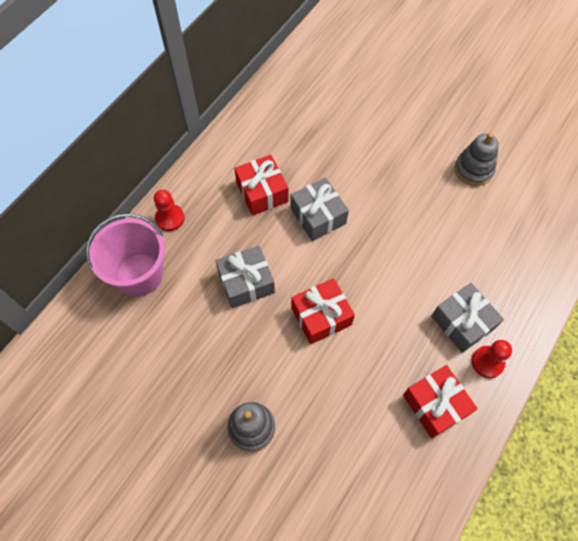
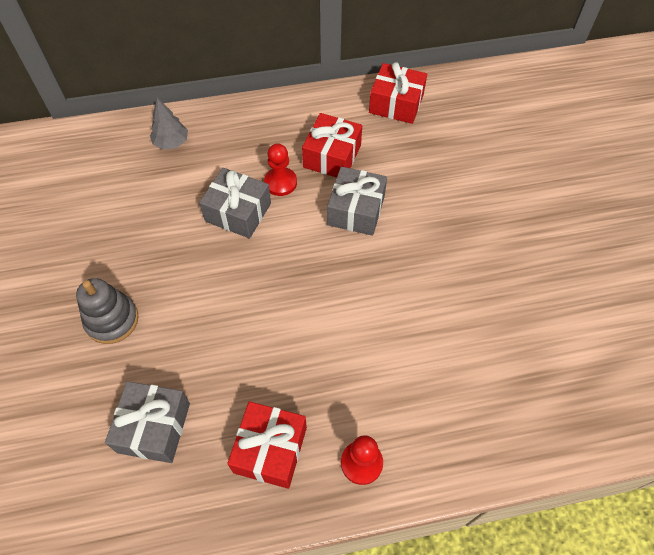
camera: 45 degrees right, 5 degrees down
(139, 274) = (171, 142): pink bucket -> grey tree
(170, 218) = (239, 121): red pawn -> red pawn (280, 182)
(321, 316) = (263, 288): red gift -> red gift (396, 104)
(462, 322) = (379, 407): grey gift -> grey gift (154, 427)
(473, 170) = (553, 288): grey stacking toy -> none

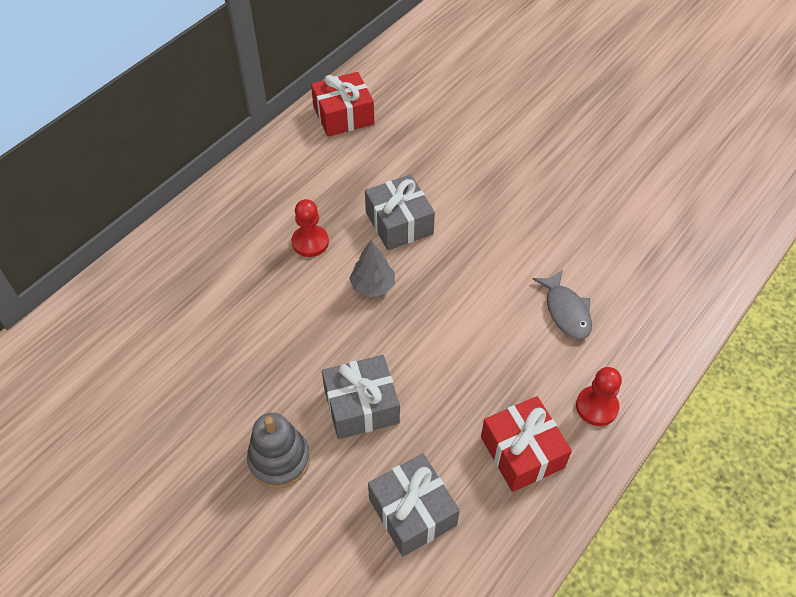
camera: 40 degrees left, 5 degrees down
(171, 142) = (166, 273): grey tree -> grey tree (373, 286)
(238, 212) = (298, 291): grey gift -> grey gift (361, 406)
(332, 156) = (333, 192): red gift -> none
(415, 369) = (566, 311): none -> grey fish

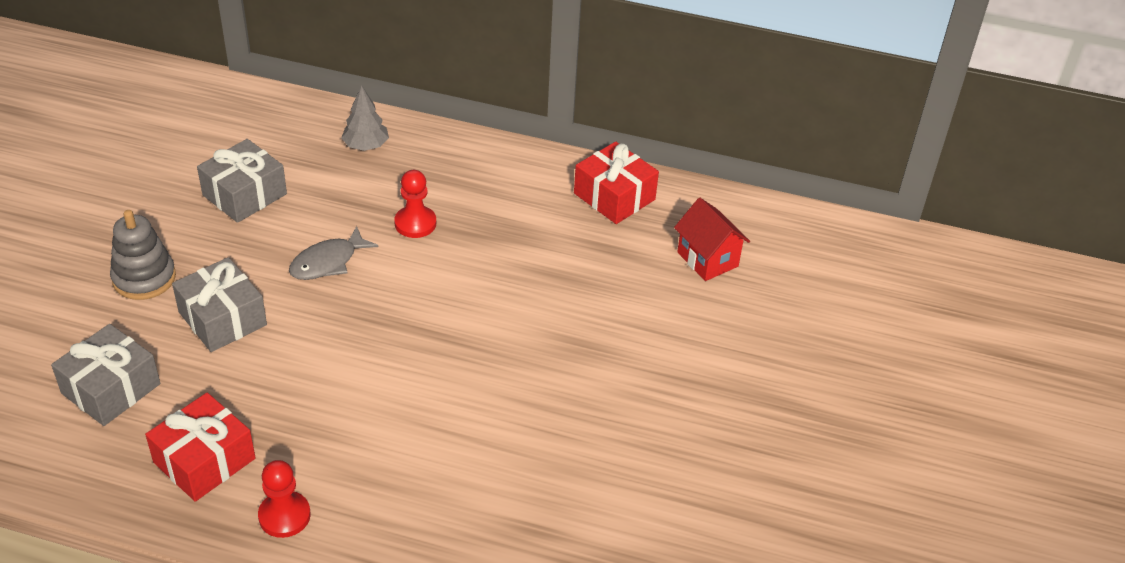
camera: 65 degrees right, 10 degrees down
(373, 286) = (378, 286): grey tree -> grey tree (366, 146)
(399, 223) = (476, 284): grey gift -> grey gift (244, 194)
(434, 89) = (707, 259): none -> red house
(566, 311) = (412, 460): grey fish -> grey fish (328, 262)

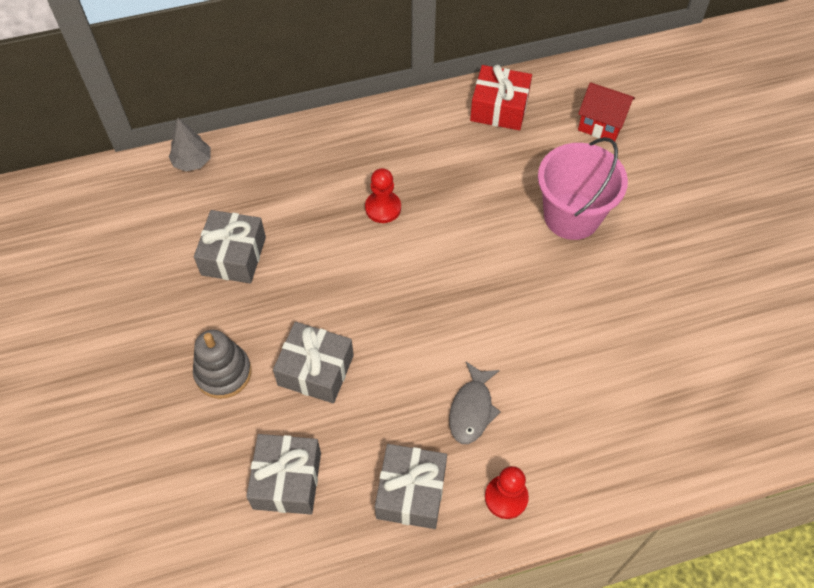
camera: 30 degrees left, 15 degrees up
(204, 460) = (411, 492): red gift -> grey gift
(328, 262) = (349, 277): grey fish -> grey fish (472, 409)
(366, 146) = (287, 162): grey tree -> grey tree (192, 162)
(593, 321) = (571, 216): none -> pink bucket

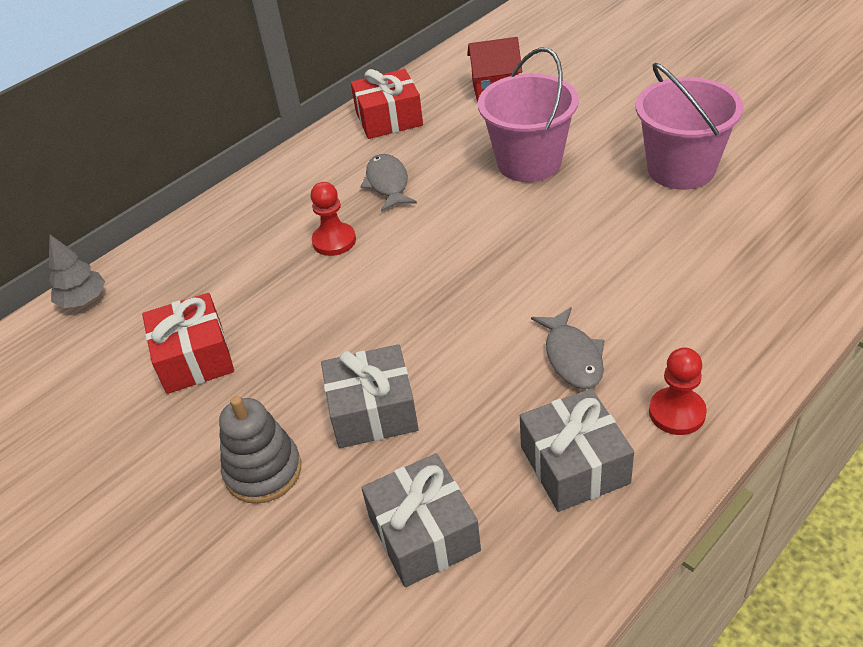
camera: 25 degrees left, 15 degrees down
(233, 256) = (194, 358): grey gift -> red gift
(455, 175) = (388, 184): none -> grey fish
(681, 292) = (681, 169): none -> pink bucket

